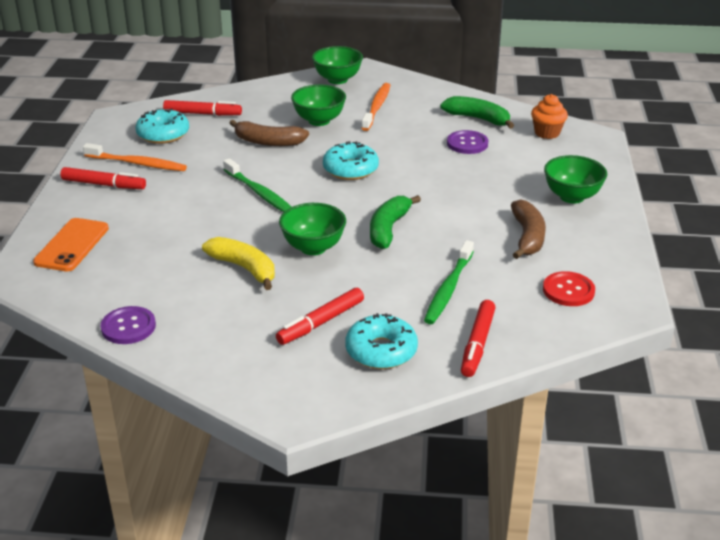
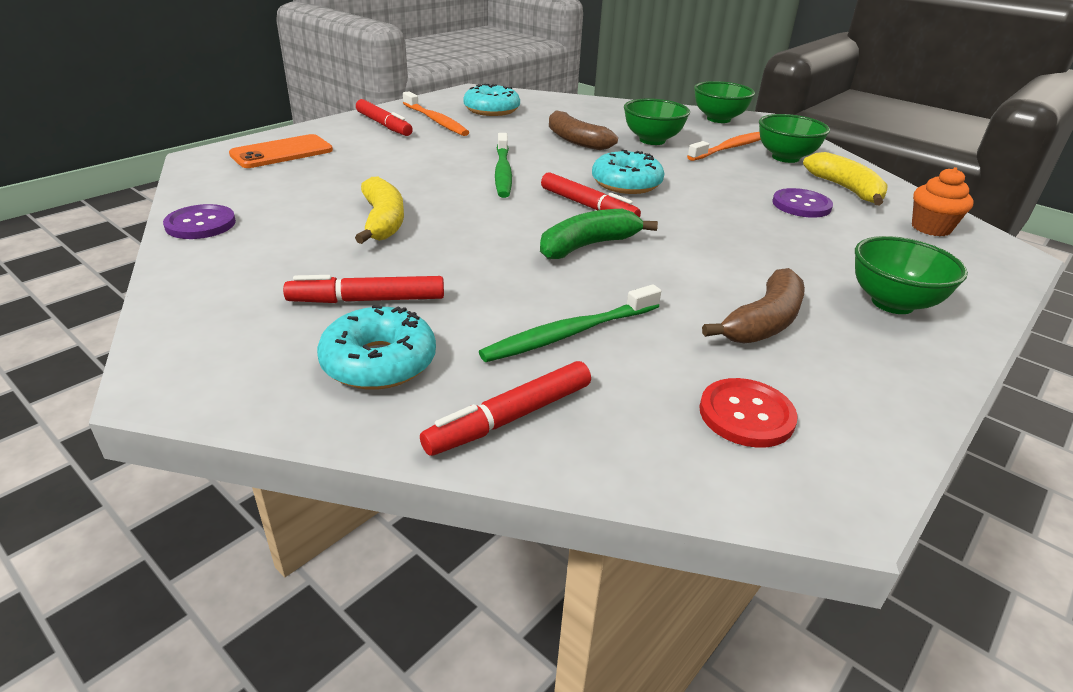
camera: 35 degrees right, 0 degrees up
(202, 114) = (549, 107): red marker -> red marker (588, 206)
(313, 247) = (479, 231): green bowl -> green bowl (785, 157)
(478, 119) = (845, 189): green banana -> yellow banana

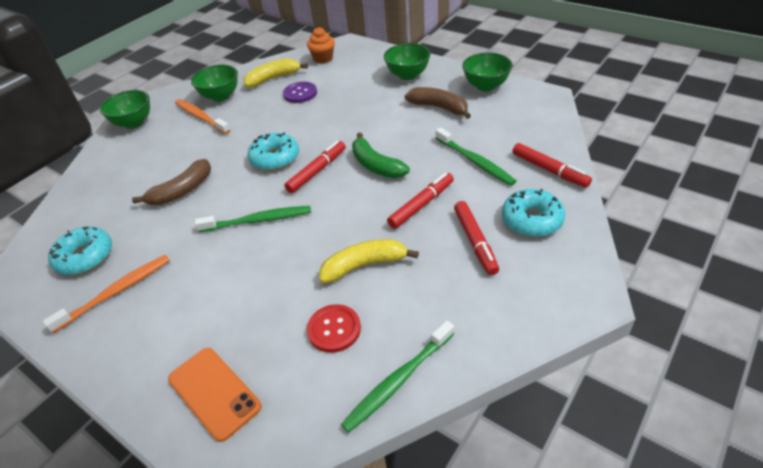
camera: 90 degrees left, 10 degrees up
(200, 224) = (398, 381): purple button -> green toothbrush
(384, 125) = (126, 332): red marker -> red marker (421, 205)
(652, 140) = (184, 152): green bowl -> green bowl (486, 86)
(746, 415) = (512, 112): red button -> red button (334, 329)

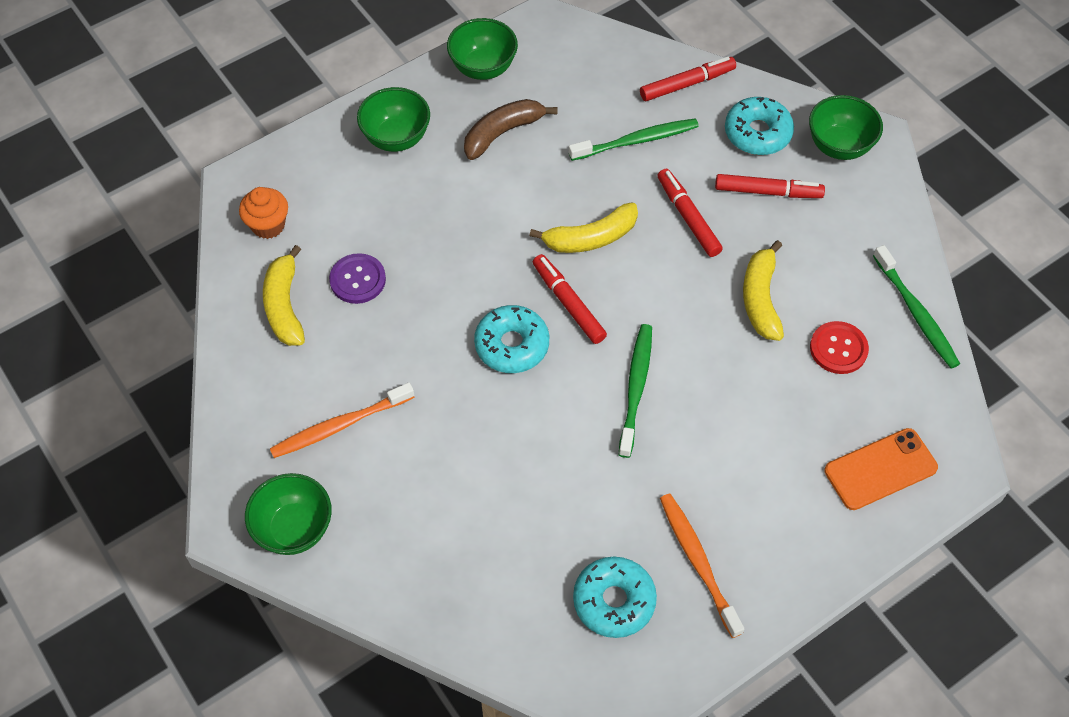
camera: 75 degrees left, 15 degrees up
(182, 191) = (527, 470): brown banana -> none
(221, 96) = (292, 389): green bowl -> green bowl (839, 146)
(376, 165) = (591, 238): green banana -> yellow banana

